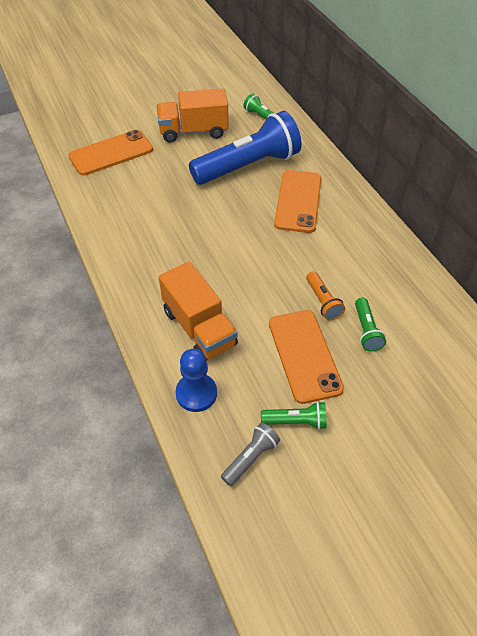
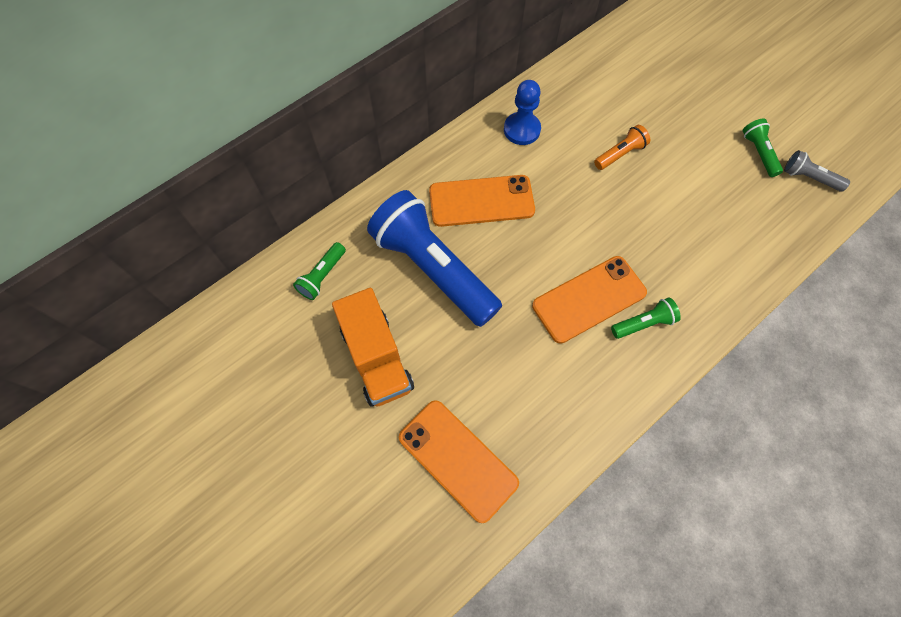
camera: 105 degrees left, 15 degrees up
(196, 393) = (774, 234): blue pawn -> blue pawn (522, 130)
(199, 328) = (702, 253): orange truck -> none
(304, 355) = (689, 158): orange phone -> orange phone (589, 299)
(366, 330) = (638, 116): green flashlight -> green flashlight (643, 323)

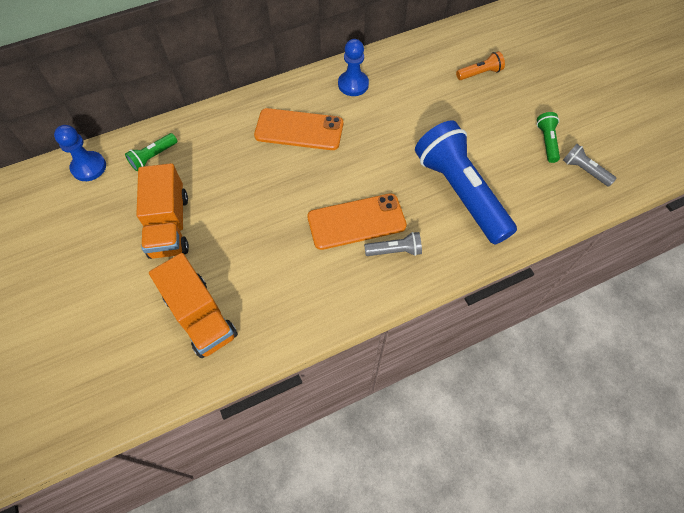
camera: 15 degrees right, 5 degrees down
(248, 308) = (89, 167): none -> blue pawn
(433, 268) = (240, 170): blue flashlight -> blue flashlight (460, 192)
(458, 460) = (200, 316): orange phone -> orange truck
(620, 154) = (427, 118): orange flashlight -> orange flashlight (479, 73)
(643, 323) = (395, 250): green flashlight -> grey flashlight

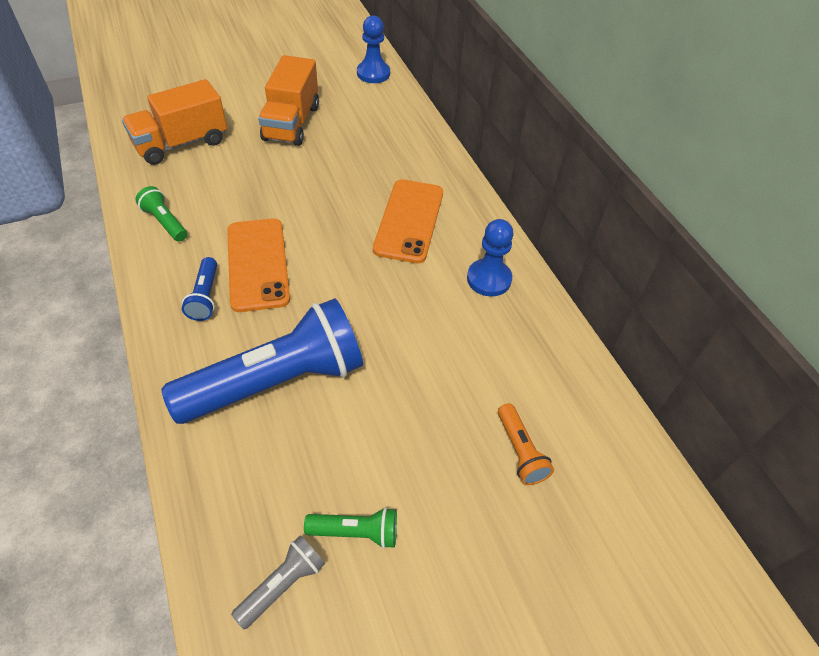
camera: 90 degrees right, 10 degrees down
(153, 157) = (380, 111): green flashlight -> green flashlight (165, 222)
(169, 225) = (291, 123): orange truck -> orange truck turned 75 degrees counterclockwise
(395, 250) = (205, 297): grey flashlight -> blue flashlight

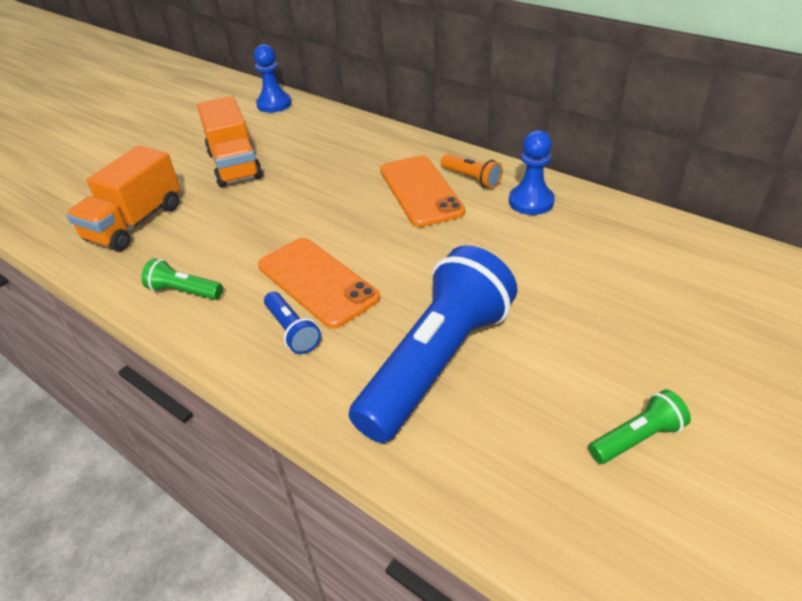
camera: 25 degrees left, 10 degrees down
(283, 584) = (624, 520): grey flashlight -> none
(520, 451) = (691, 304): orange flashlight -> orange flashlight (472, 179)

